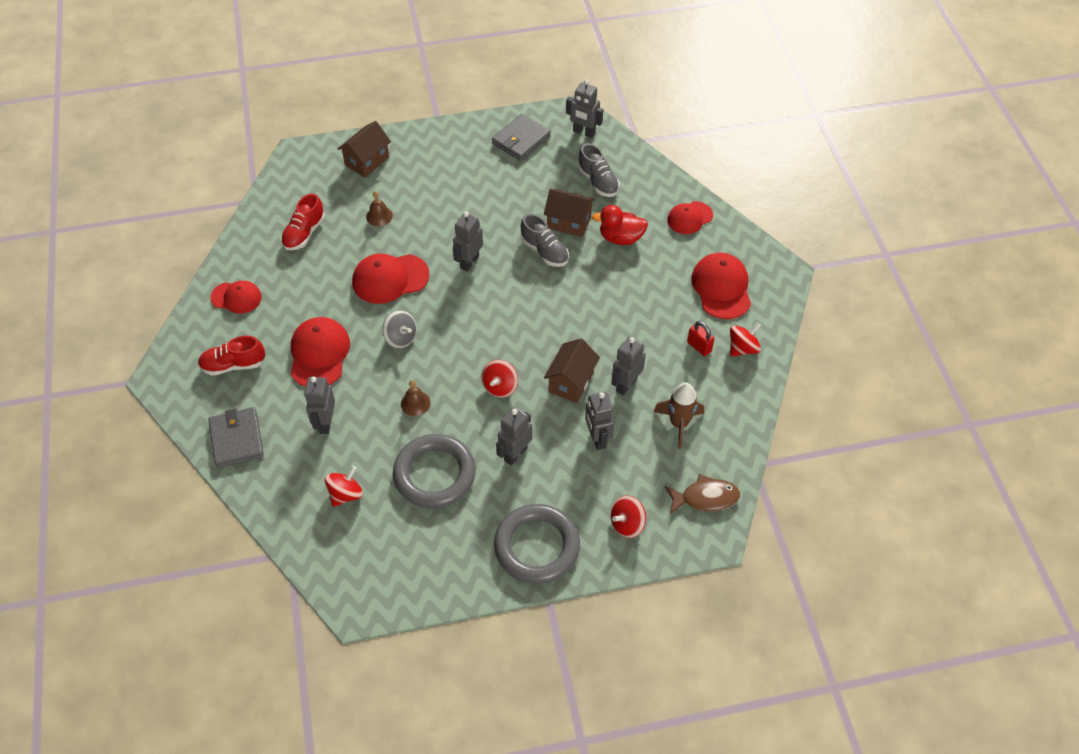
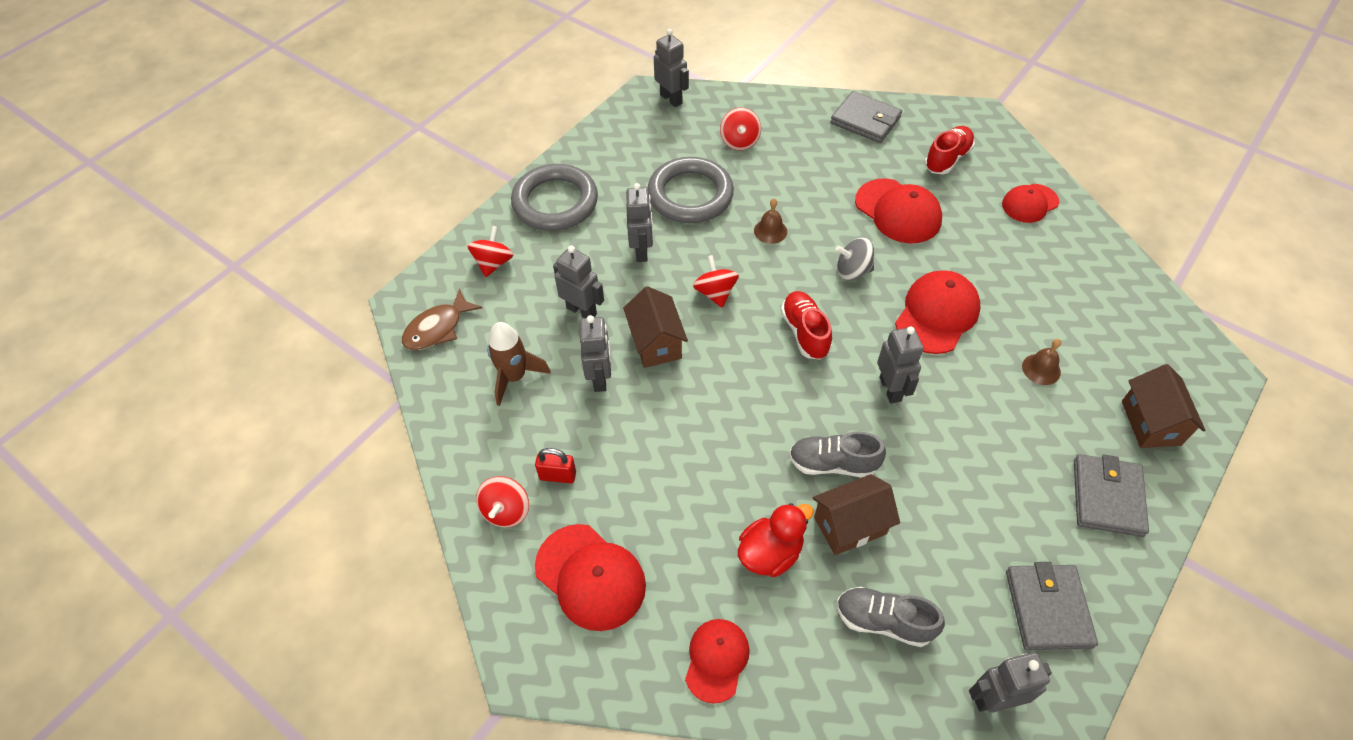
camera: 140 degrees right, 0 degrees up
(304, 233) = (1074, 297): red shoe -> red shoe (805, 332)
(325, 423) = (819, 171): grey robot -> grey robot (671, 99)
(435, 152) = (1107, 497): none -> grey wallet

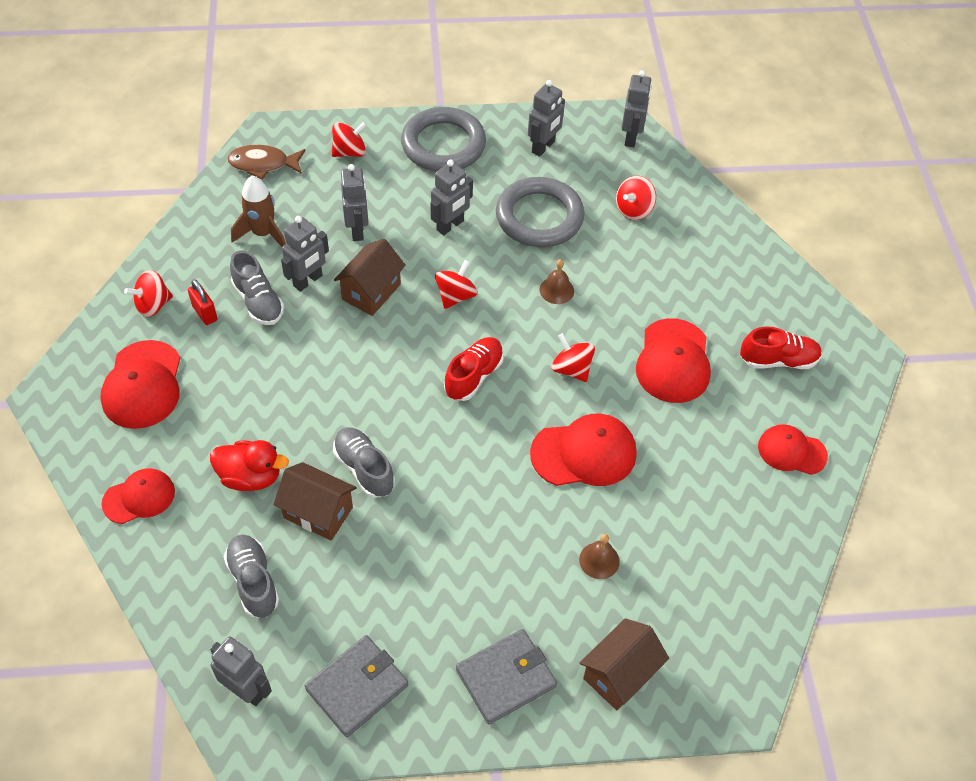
camera: 45 degrees right, 0 degrees up
(586, 427) = (258, 302): none -> grey shoe
(852, 271) = (571, 369): grey spinning top -> red spinning top
(865, 120) = (758, 276): grey wallet -> none
(890, 389) = (472, 465): grey robot -> grey robot (543, 147)

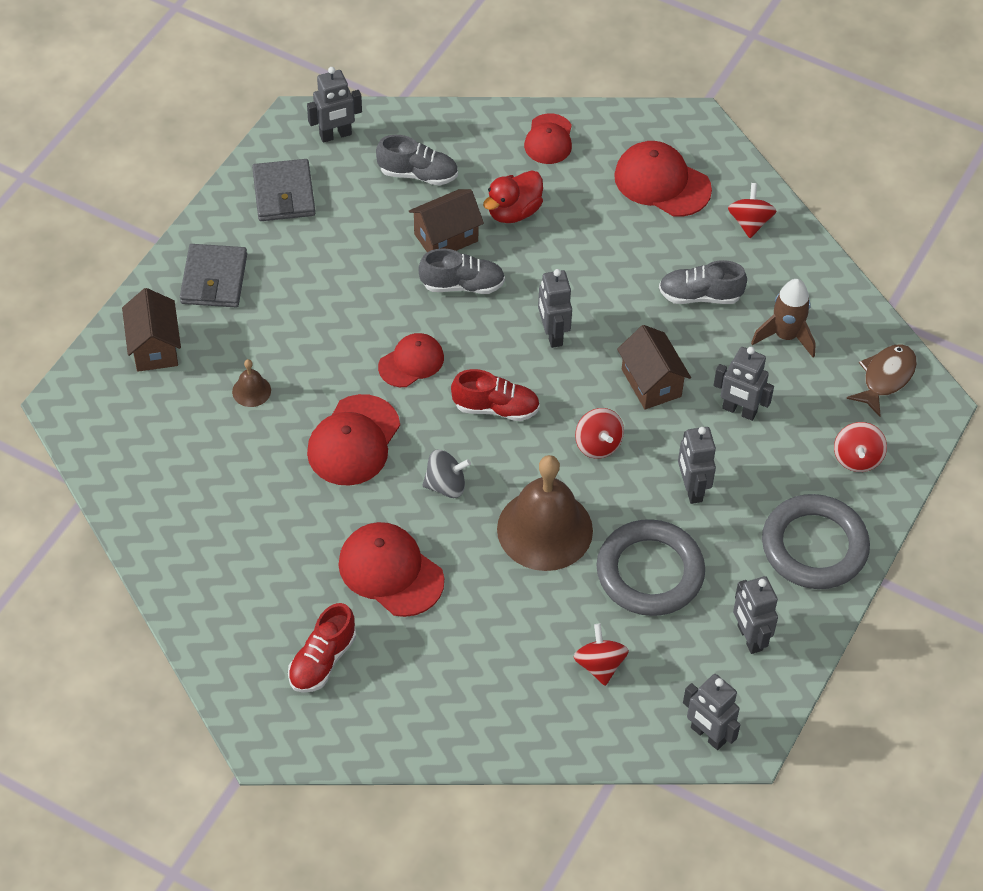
camera: 125 degrees right, 0 degrees up
(205, 313) = (713, 253): red padlock -> none
(308, 281) = (699, 342): grey robot -> grey robot (552, 334)
(474, 376) = (496, 408): red shoe -> red shoe turned 60 degrees counterclockwise
(556, 290) = (545, 529): brown bell -> brown bell, size x2.37
(571, 369) = (446, 485): red spinning top -> grey spinning top
(791, 451) = (225, 598): red cap -> red cap (411, 362)

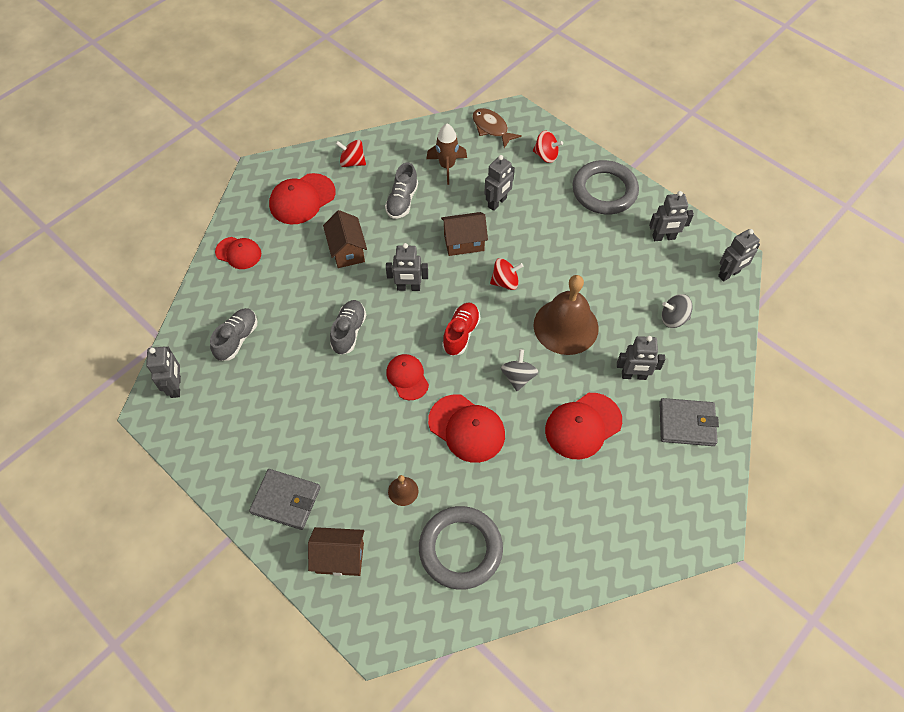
camera: 75 degrees left, 5 degrees up
(283, 193) = (219, 434): grey wallet -> grey wallet (686, 424)
(322, 660) = (649, 484): red shoe -> none
(446, 237) = (303, 333): brown house -> brown house (347, 251)
(513, 212) = (295, 287): red duck -> none
(599, 665) = (673, 318): red spinning top -> grey spinning top
(650, 572) = (609, 276): grey ring -> grey ring (460, 549)
(692, 489) = (551, 240): grey robot -> grey robot (633, 375)

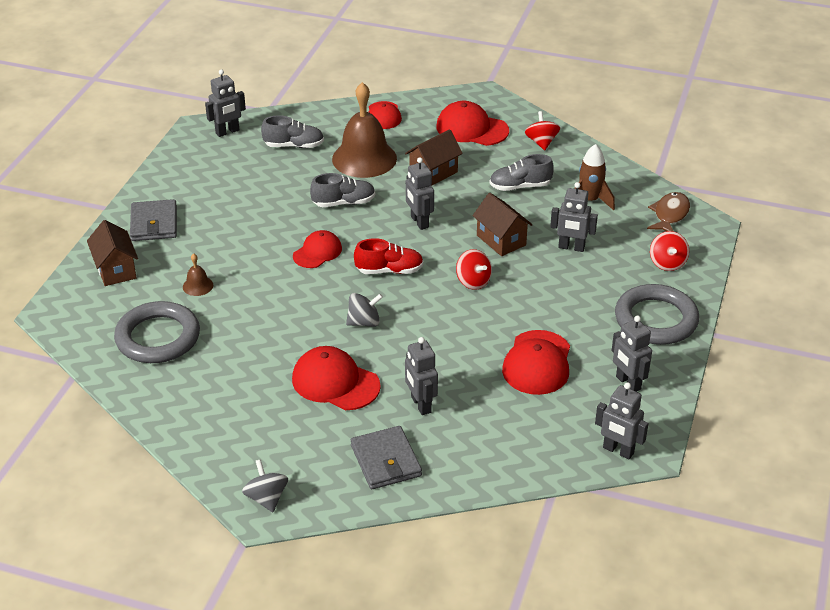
camera: 65 degrees right, 20 degrees down
(467, 428) = (285, 305): red cap -> red cap (537, 363)
(566, 326) = (448, 338): brown bell -> brown bell (364, 158)
(673, 318) = (518, 418): grey spinning top -> grey spinning top (266, 498)

